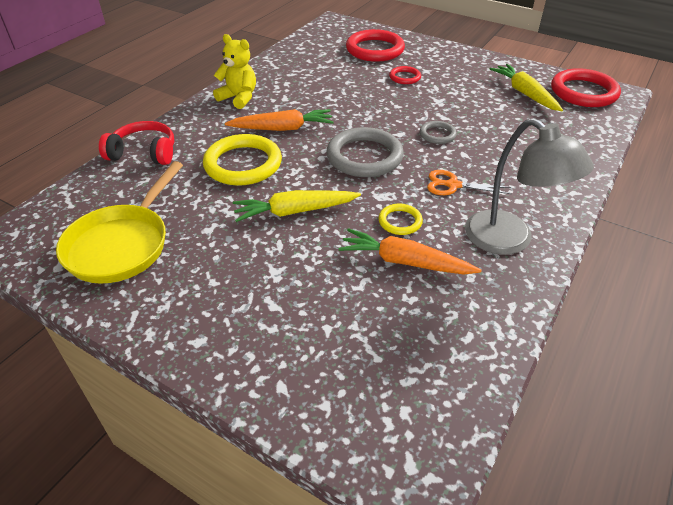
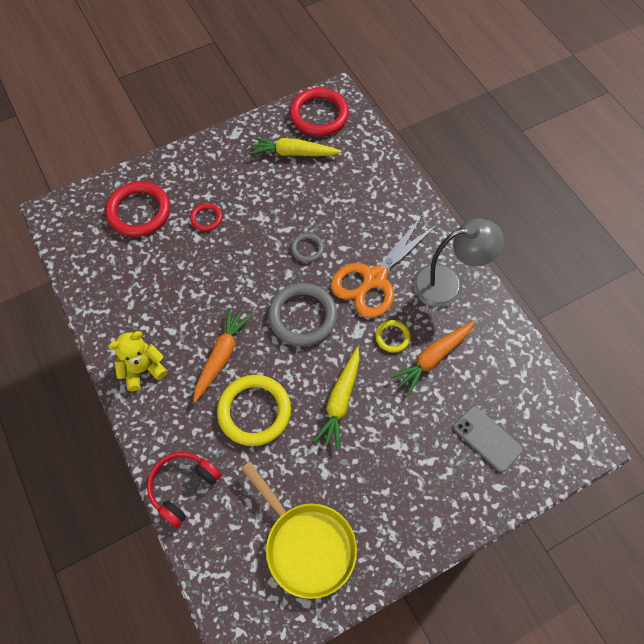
camera: 60 degrees left, 20 degrees up
(341, 350) = (487, 438): none -> grey phone
(452, 185) = (374, 279): orange scissors -> orange scissors, size x1.97

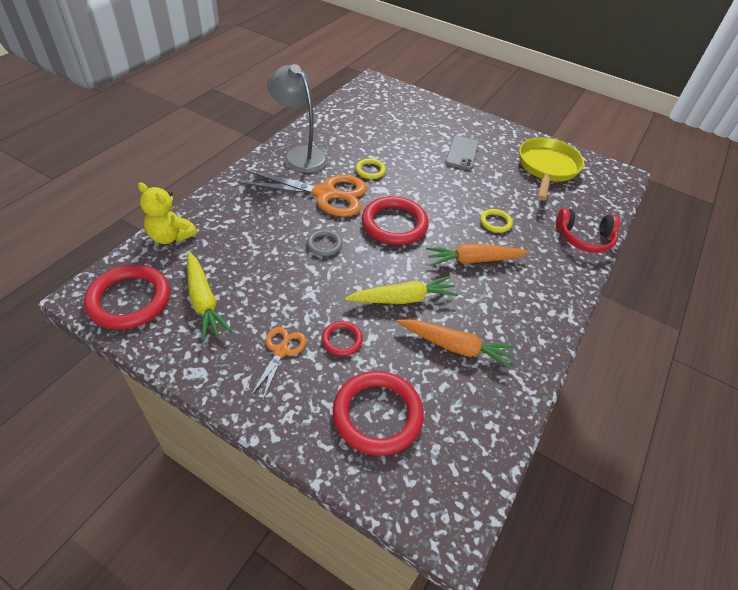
camera: 125 degrees left, 15 degrees down
(143, 369) = (534, 308): yellow teddy bear -> yellow teddy bear (171, 236)
(221, 180) = (281, 351): none -> orange scissors
(254, 411) = (495, 222): yellow ring -> yellow ring, size x0.50
(303, 316) = (394, 224): grey ring -> red ring
(340, 401) = (443, 181): yellow carrot -> yellow carrot (402, 298)
(433, 358) = (370, 148): orange carrot -> orange carrot (455, 346)
(487, 438) = (406, 115): grey phone -> grey phone (462, 153)

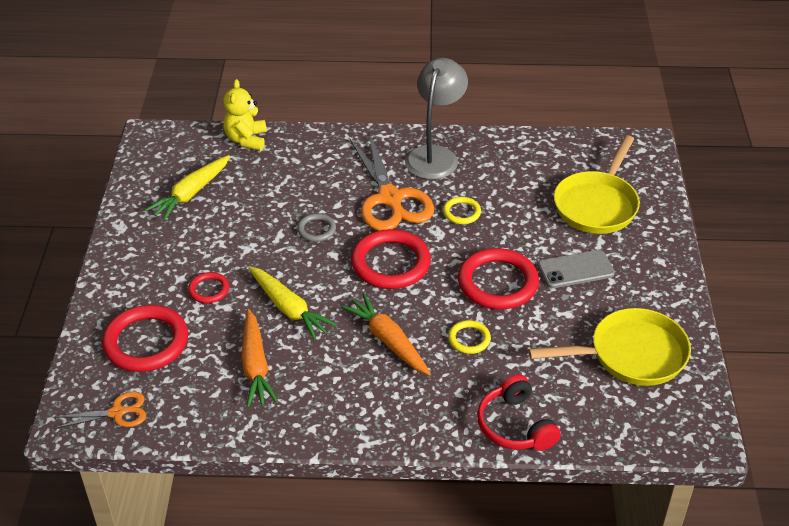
camera: 65 degrees right, 5 degrees down
(129, 300) = (162, 157): red ring -> red ring (498, 283)
(281, 351) = (171, 260): orange scissors -> orange scissors (117, 412)
(411, 119) = (597, 204): none -> yellow pan

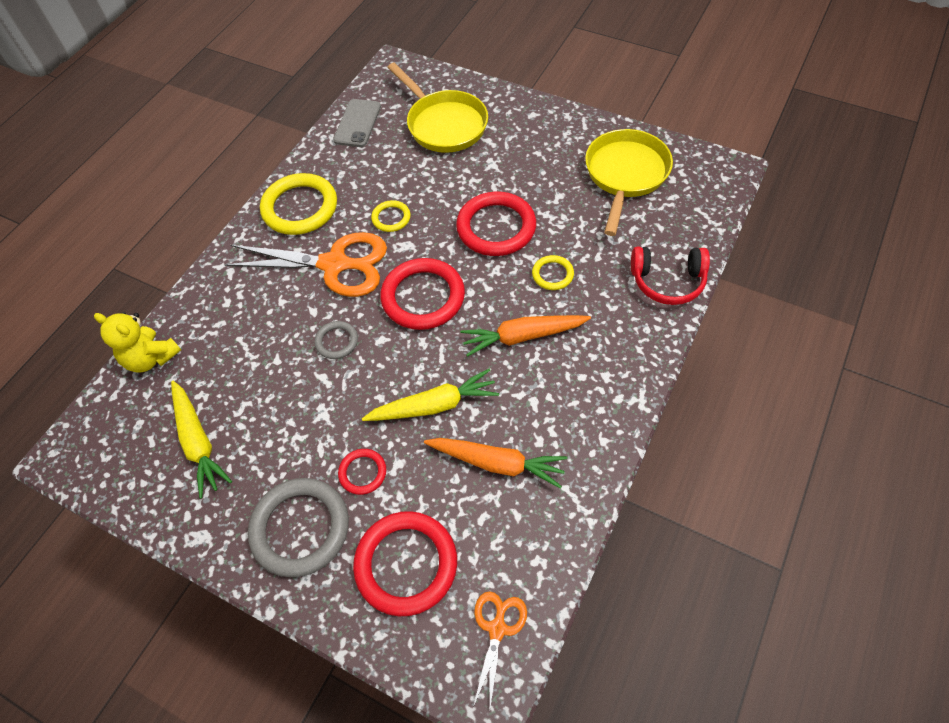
camera: 60 degrees left, 15 degrees up
(149, 274) = (300, 528): none -> grey ring
(435, 155) = (300, 208): grey lamp -> yellow ring
(575, 269) = (511, 169): grey phone -> grey phone (357, 123)

